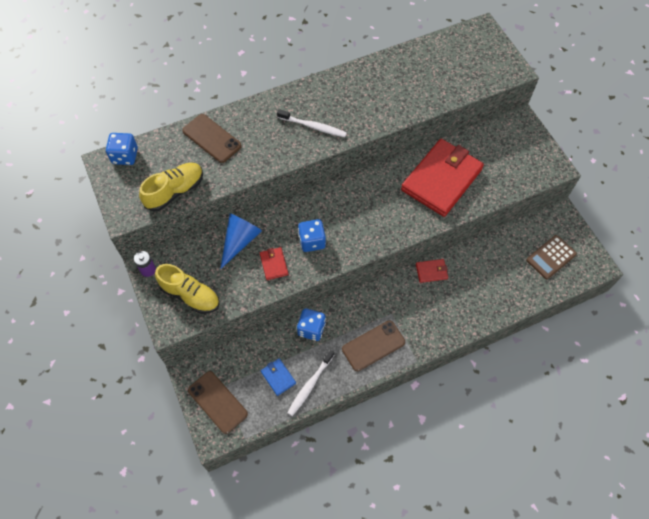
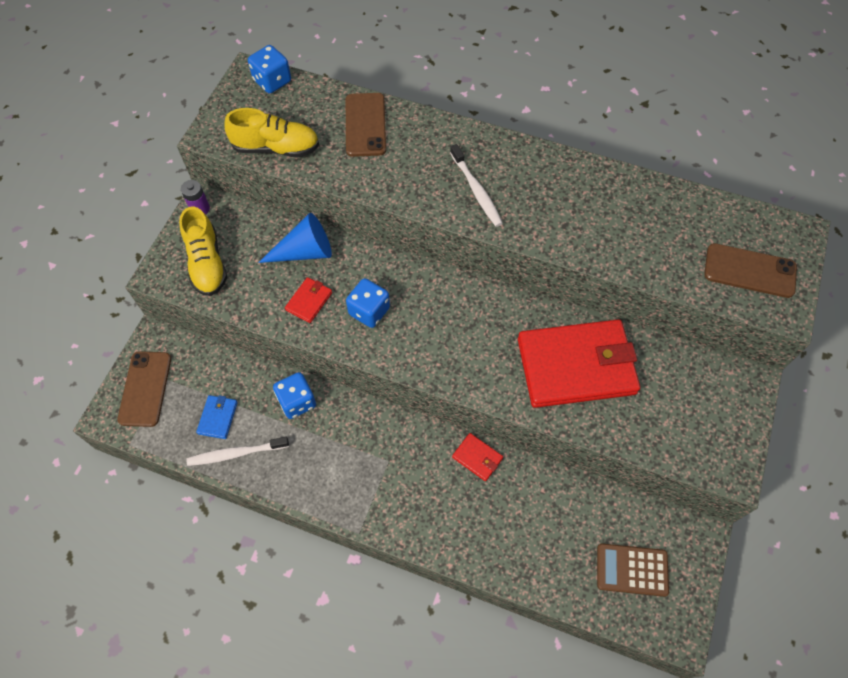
camera: 45 degrees right, 0 degrees up
(373, 346) = (335, 475): brown phone -> brown phone (749, 271)

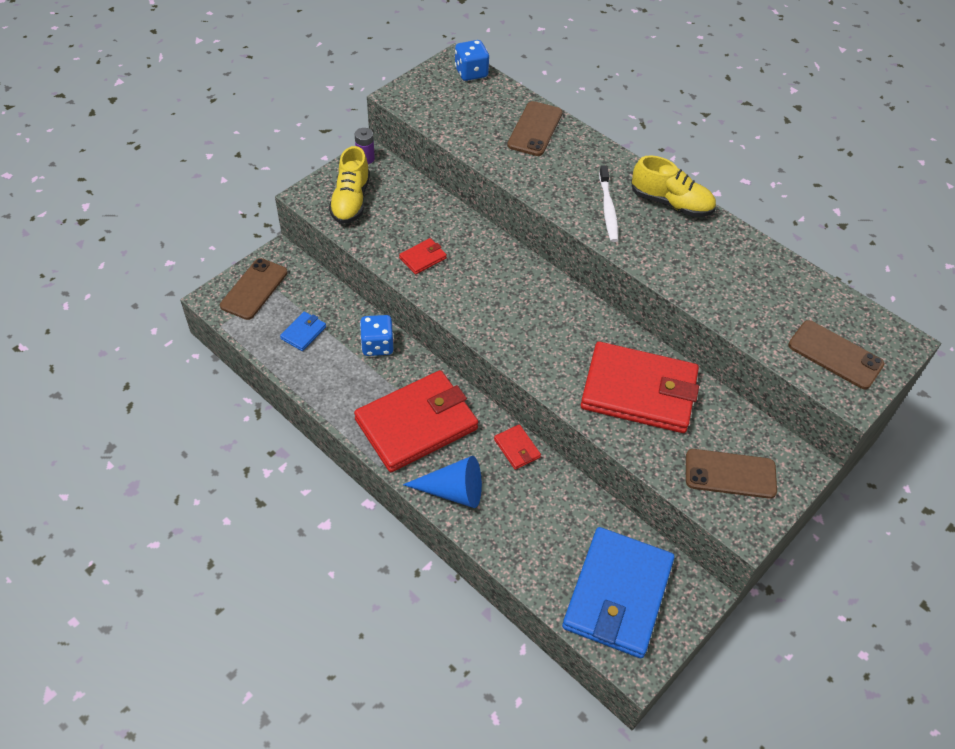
camera: 20 degrees right, 10 degrees down
(236, 453) = (305, 365): white toothbrush -> none
(276, 148) = (449, 122): yellow shoe -> yellow shoe (671, 203)
(304, 252) = (438, 219): blue cone -> blue cone (452, 491)
(369, 311) = (471, 283): blue dice -> none
(373, 472) = (416, 424): none -> red wallet
(632, 570) = (617, 595): brown calculator -> blue wallet
(693, 419) = (730, 474): none -> brown phone

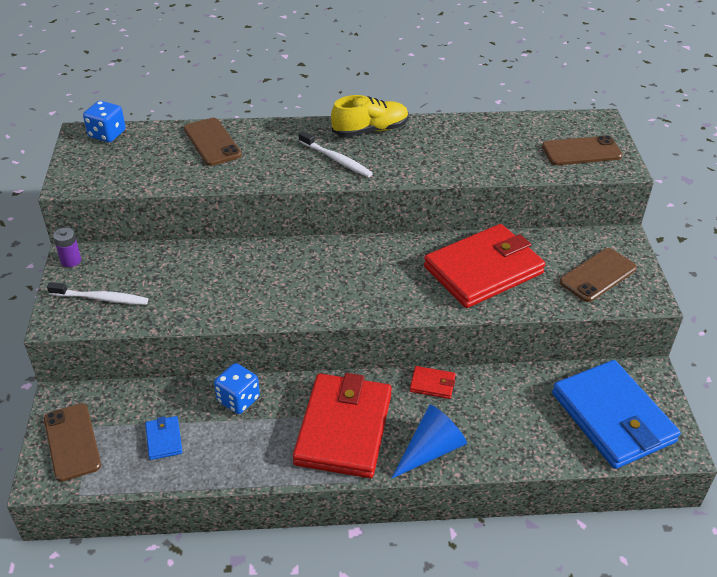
camera: 45 degrees left, 10 degrees down
(351, 201) = (101, 298): yellow shoe -> white toothbrush
(423, 258) = (220, 297): red wallet -> none

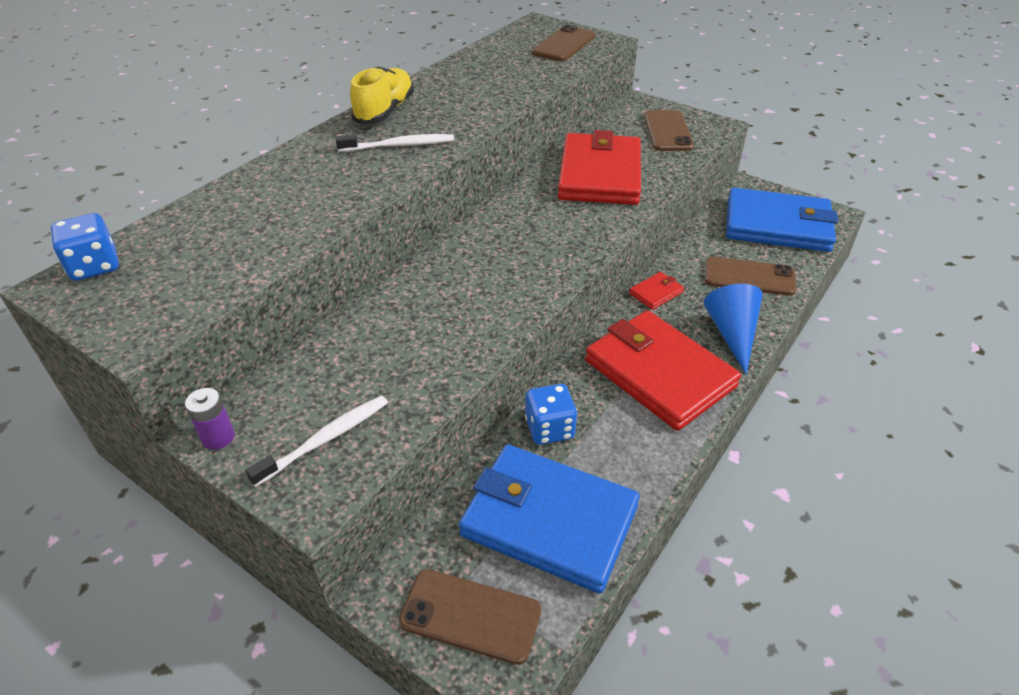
camera: 50 degrees left, 0 degrees up
(164, 439) = (549, 520): blue wallet -> blue wallet, size x2.47
(212, 142) = (246, 201): brown phone -> brown phone (749, 277)

